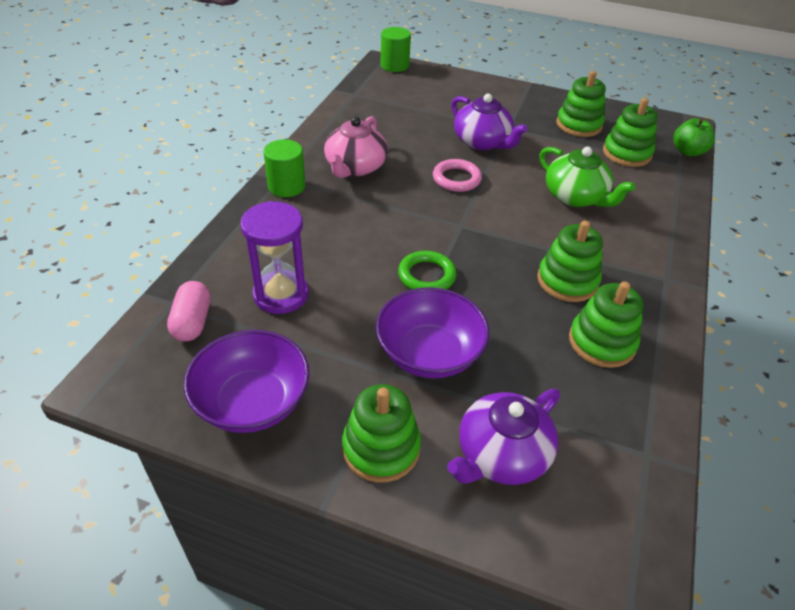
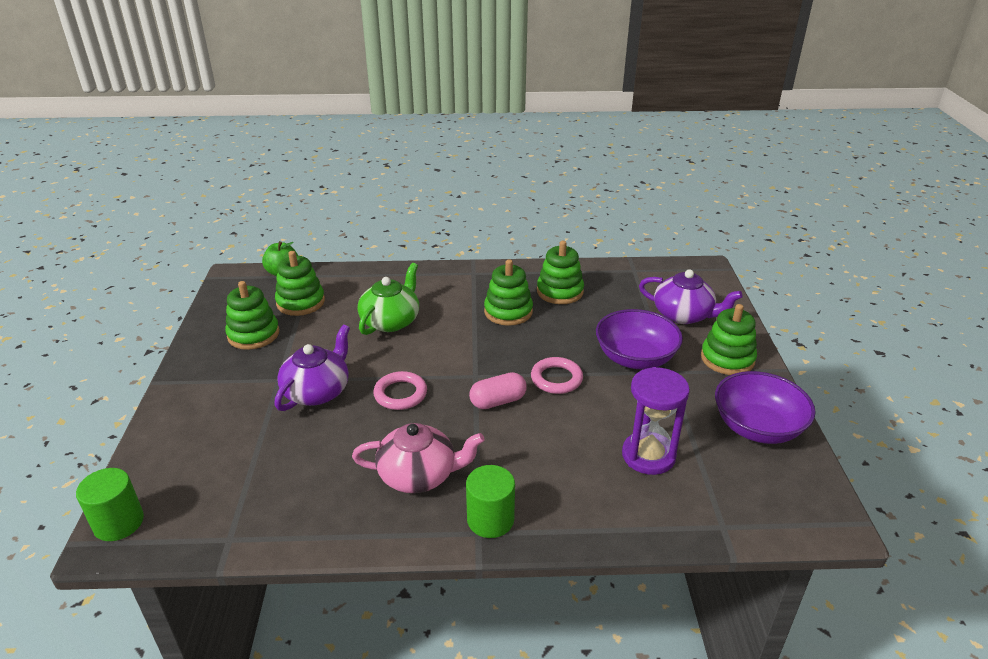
camera: 110 degrees left, 10 degrees down
(192, 322) = (727, 499): pink capsule -> pink capsule (498, 401)
(426, 276) = (556, 379): green ring -> pink ring

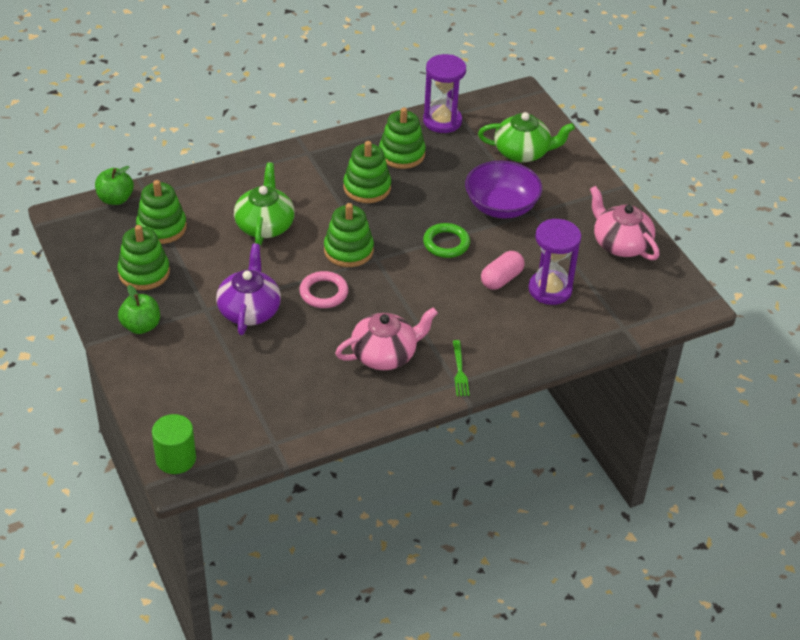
camera: 25 degrees left, 10 degrees up
(209, 379) = (141, 326): none -> green apple
(490, 520) = (460, 371): green cylinder -> green fork
(498, 401) = (409, 277): pink capsule -> pink capsule (501, 279)
(556, 379) = (446, 243): pink ring -> green ring
(615, 273) = (442, 121): none -> purple hourglass
(684, 315) = (522, 152): purple teapot -> green teapot
(727, 359) = (575, 188): green stacking toy -> green stacking toy (348, 250)
(757, 427) = (620, 244): purple bowl -> pink teapot

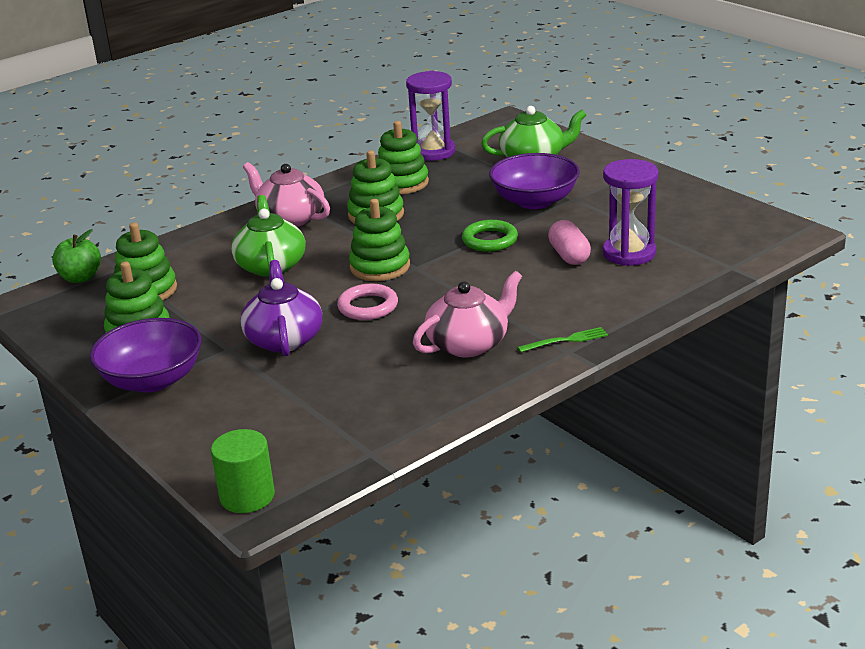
camera: 10 degrees left, 15 degrees down
(141, 326) = (152, 380): green apple -> purple bowl
(460, 371) = (566, 340): green fork -> green fork turned 90 degrees counterclockwise
(501, 279) = (569, 256): pink capsule -> pink capsule turned 45 degrees counterclockwise
(620, 244) = (683, 204): pink teapot -> pink teapot (290, 218)

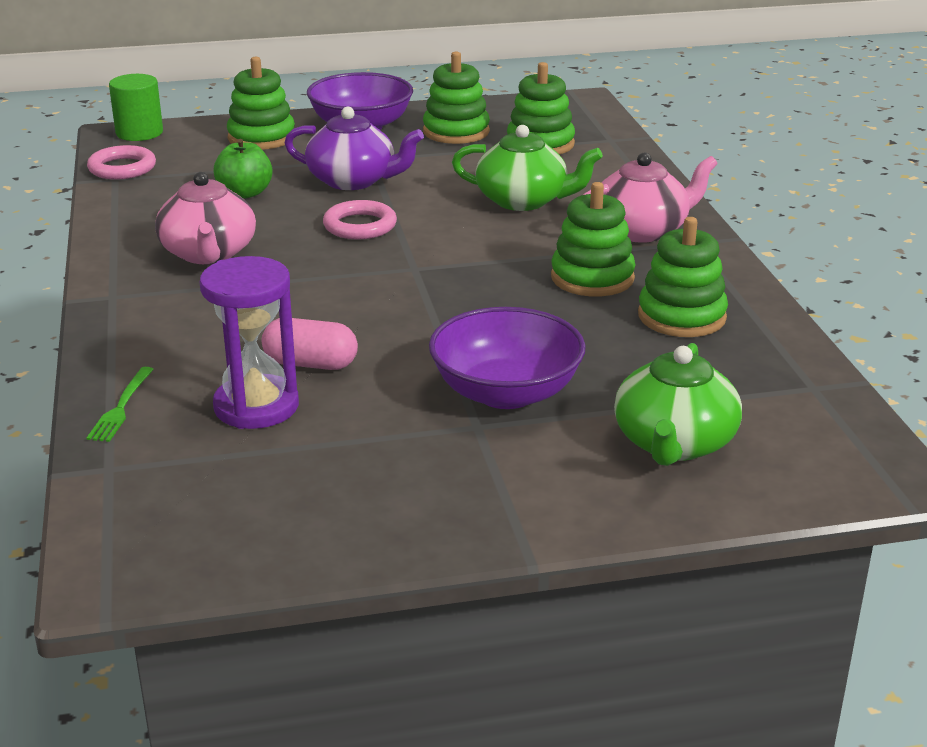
camera: 115 degrees right, 0 degrees up
(80, 278) = (606, 124): green apple -> green apple (245, 193)
(345, 460) = (122, 168): none -> pink ring
(380, 267) = (443, 250): green stacking toy -> green stacking toy (261, 138)
(433, 152) = (784, 367): purple hourglass -> none
(490, 240) = (425, 327): green ring -> none
(566, 340) = (132, 301): green fork -> green fork (121, 408)

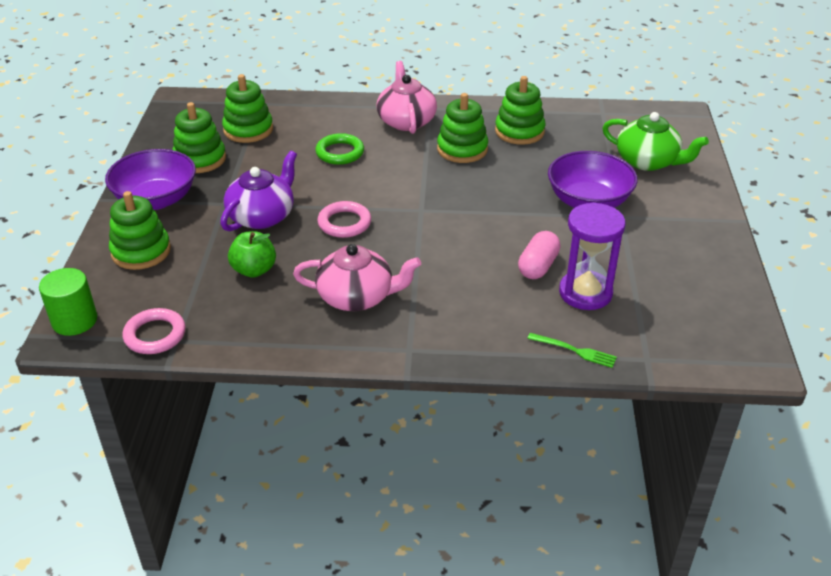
camera: 75 degrees left, 10 degrees up
(523, 201) = (340, 152): green teapot -> green ring

